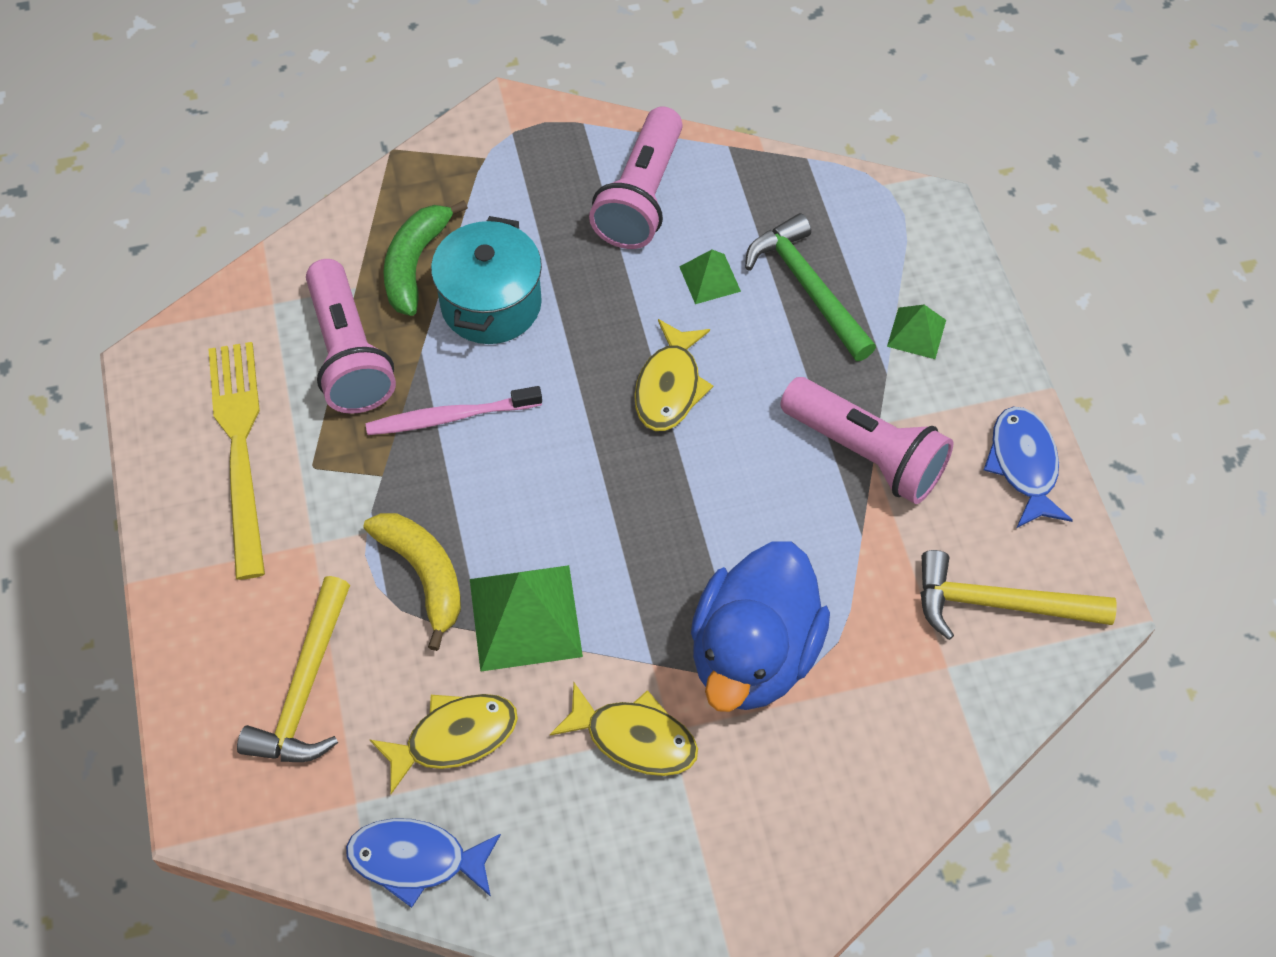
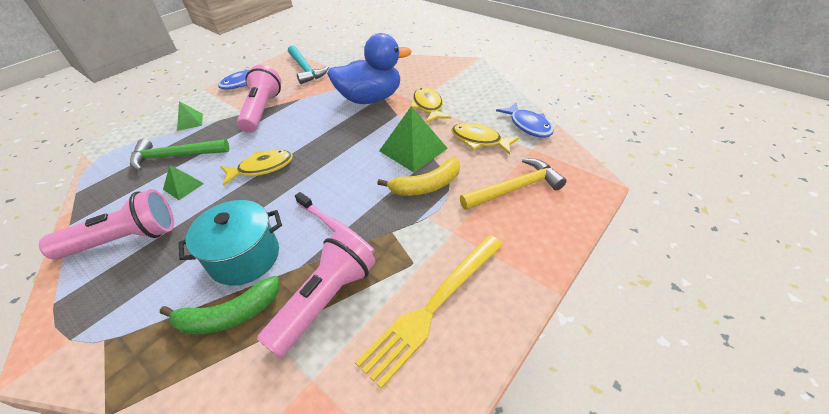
camera: 125 degrees left, 15 degrees down
(424, 575) = (426, 186): yellow banana -> yellow banana turned 135 degrees counterclockwise
(808, 287) = (175, 156): green hammer -> green hammer turned 60 degrees clockwise
(998, 603) = (305, 69): yellow hammer -> turquoise hammer

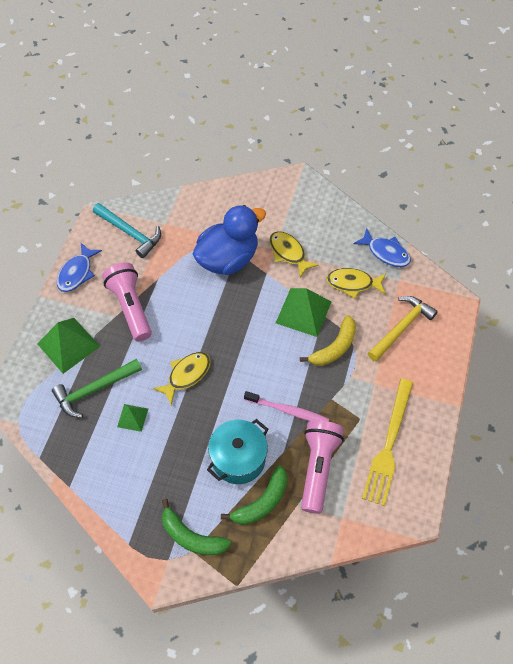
camera: 25 degrees left, 15 degrees up
(120, 323) = (191, 536): none -> green banana
(125, 239) = (131, 480): pink flashlight -> none
(190, 122) = (68, 345): green pyramid -> green pyramid, size x1.88

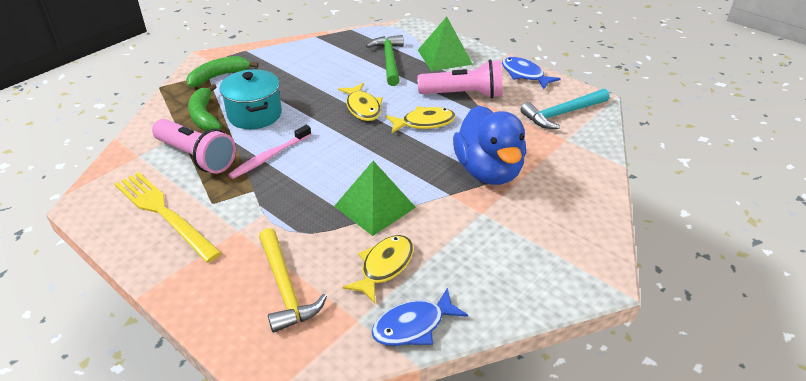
camera: 115 degrees right, 20 degrees down
(132, 417) = (346, 72): green pyramid -> none
(288, 253) = (469, 223): yellow fish -> yellow fish (424, 123)
(334, 347) = (309, 215): yellow banana -> none

